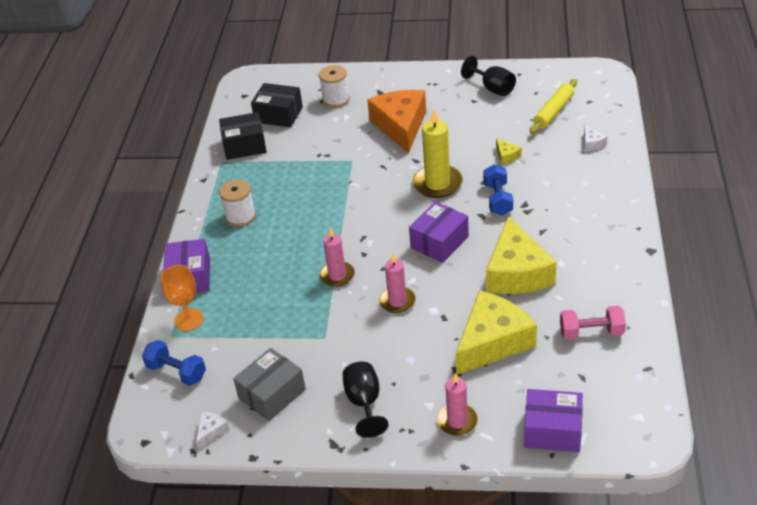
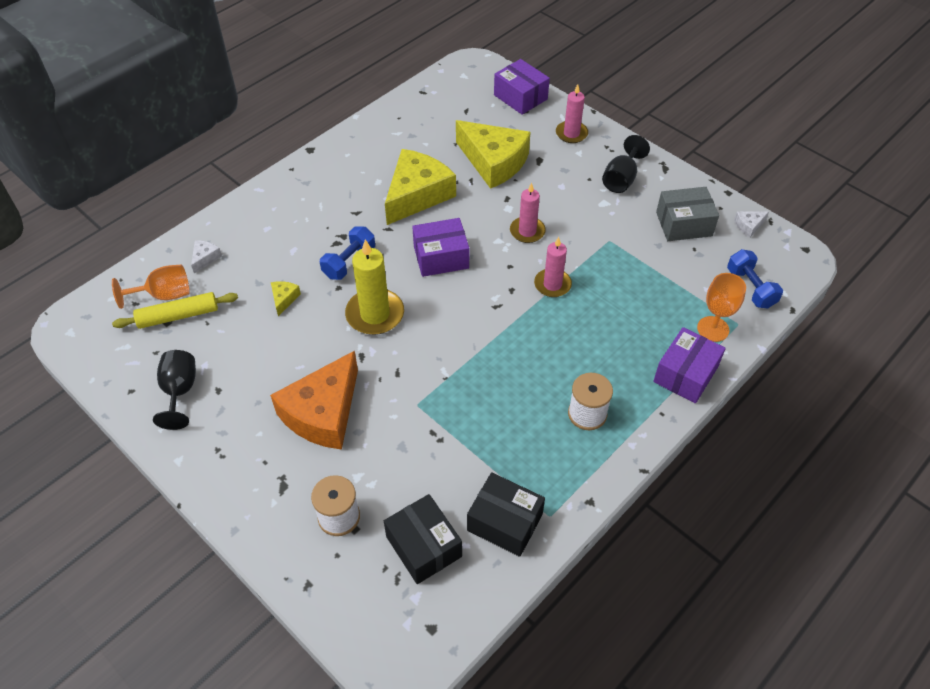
camera: 145 degrees left, 10 degrees up
(492, 342) = (493, 162): yellow cheese -> yellow cheese turned 135 degrees counterclockwise
(580, 114) = (164, 295): none -> orange goblet
(591, 332) = (425, 128): pink dumbbell -> none

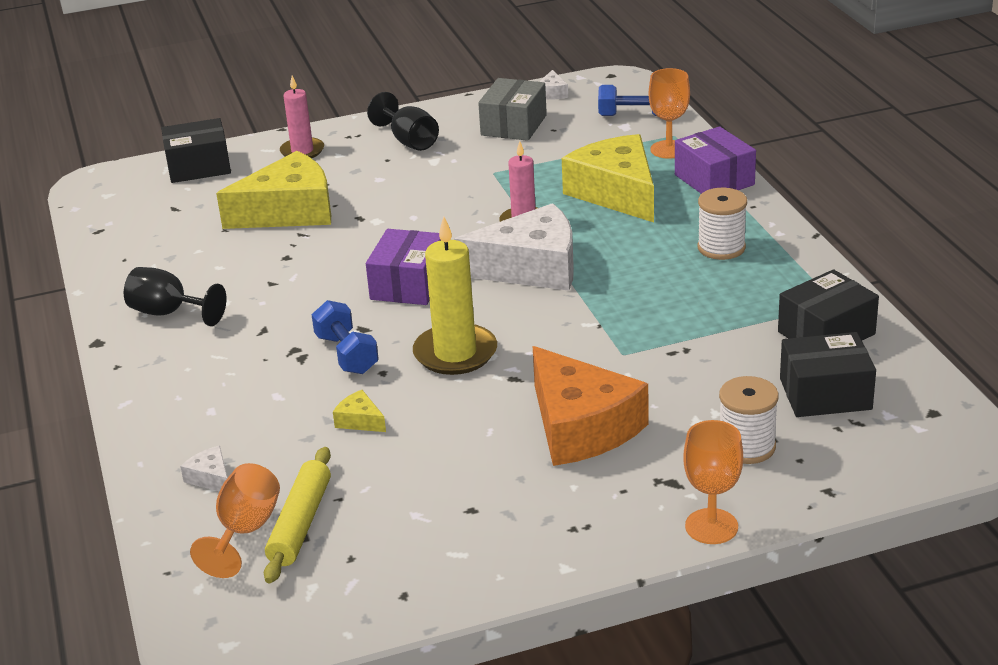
camera: 60 degrees left, 20 degrees down
(180, 391) = (445, 545): black goblet -> black goblet (169, 313)
(244, 525) = (711, 526): none -> orange goblet
(417, 195) = (283, 277): yellow cheese -> yellow cheese (616, 193)
(496, 312) = (531, 268): none -> white cheese
(520, 97) = (199, 167): purple box -> black box
(527, 231) = (427, 217): pink candle -> none

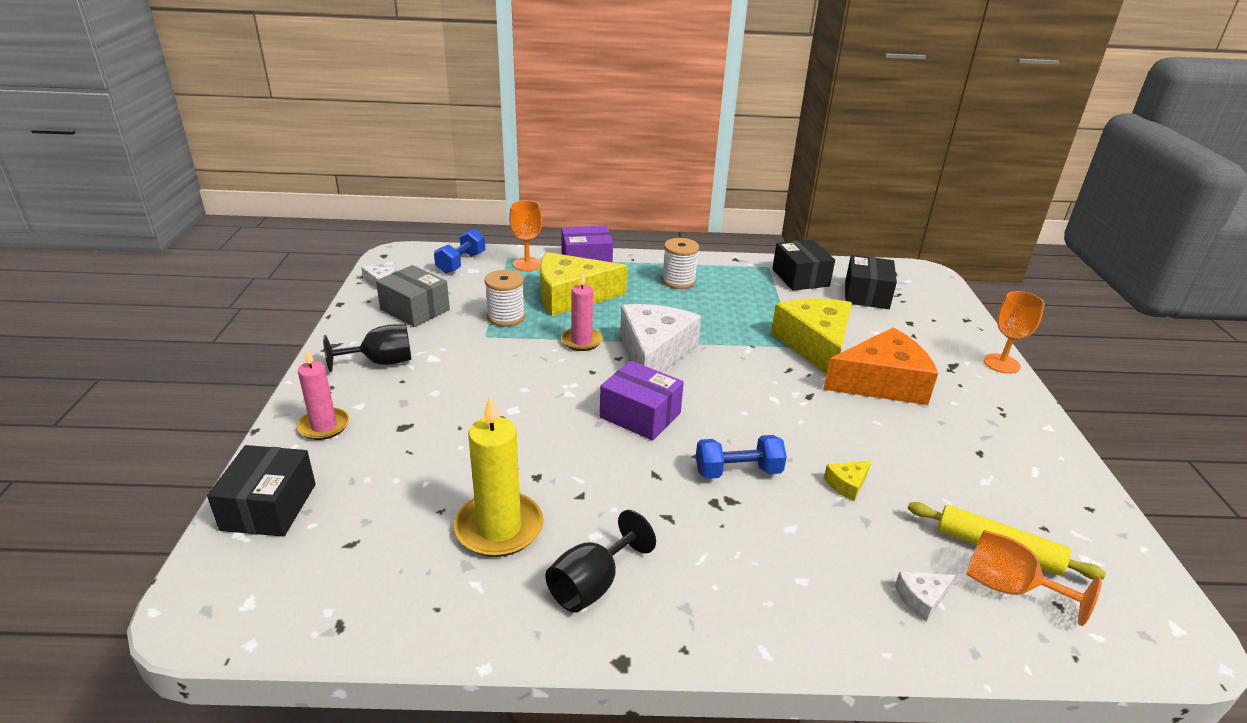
camera: 75 degrees left, 0 degrees up
(289, 211) = (445, 458): yellow cheese -> yellow cheese (815, 345)
(455, 353) = (762, 414): yellow candle -> yellow candle (499, 528)
(746, 447) = (917, 331): white spool -> white spool (506, 317)

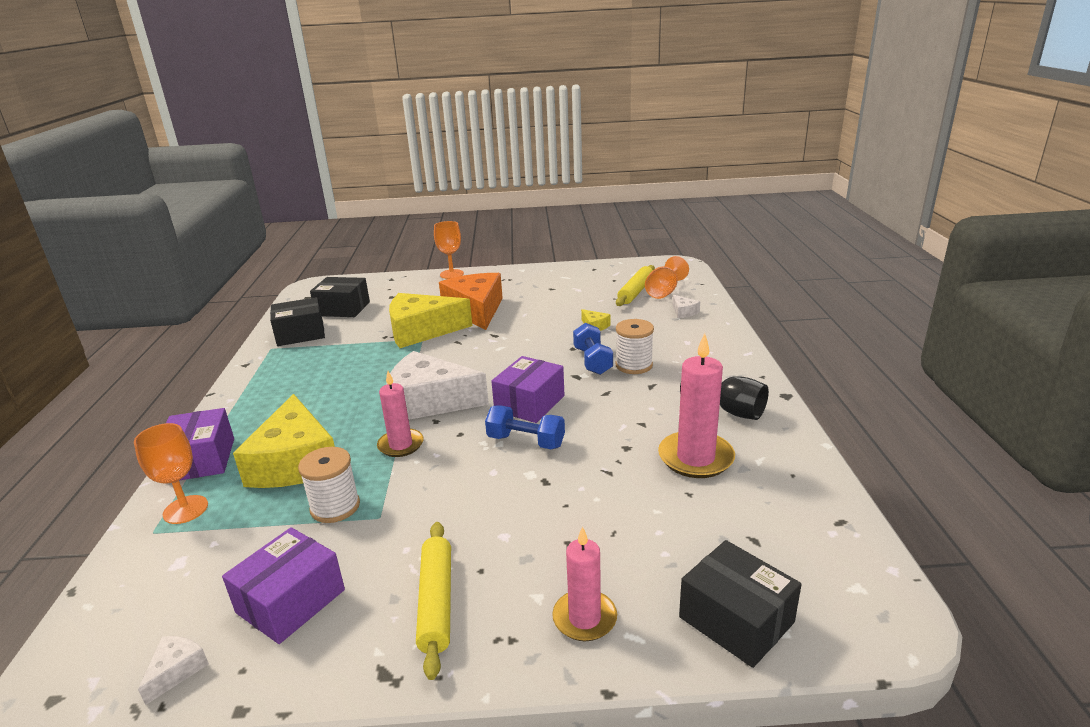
camera: 90 degrees left, 5 degrees down
(269, 507) = (736, 620): black box -> black box turned 45 degrees clockwise
(381, 362) = (436, 602): black goblet -> yellow rolling pin
(415, 309) = (291, 601): grey box -> purple box
(461, 263) = (146, 580): blue dumbbell -> blue dumbbell (526, 441)
(499, 528) = (695, 458): yellow candle -> pink candle
(678, 281) = (283, 394): white spool -> white spool (634, 365)

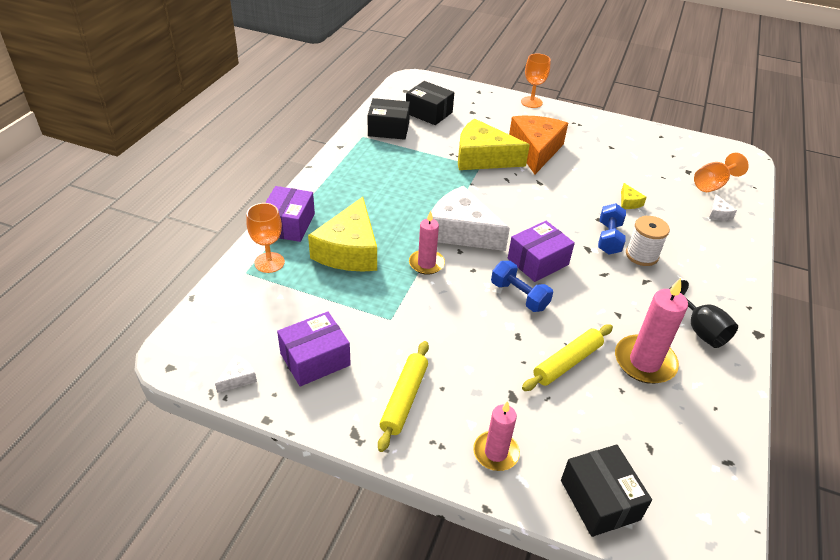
camera: 20 degrees right, 15 degrees up
(335, 507) = (364, 299): white spool -> none
(636, 292) = (686, 176): yellow rolling pin -> yellow rolling pin (567, 362)

